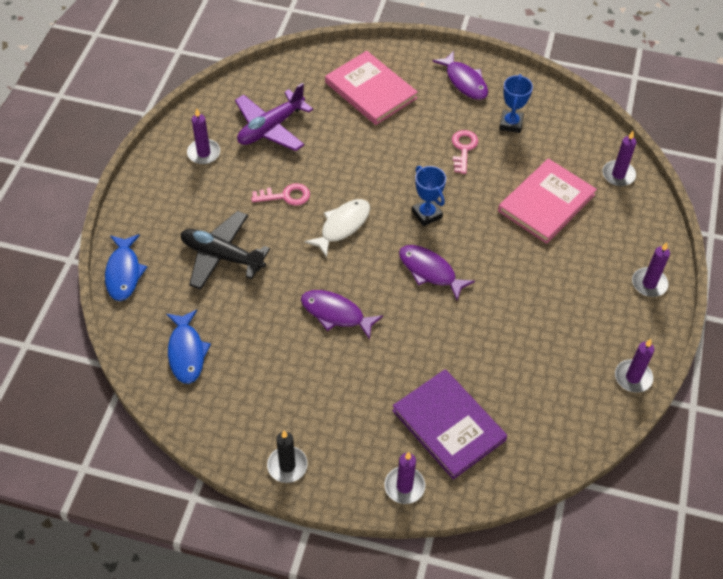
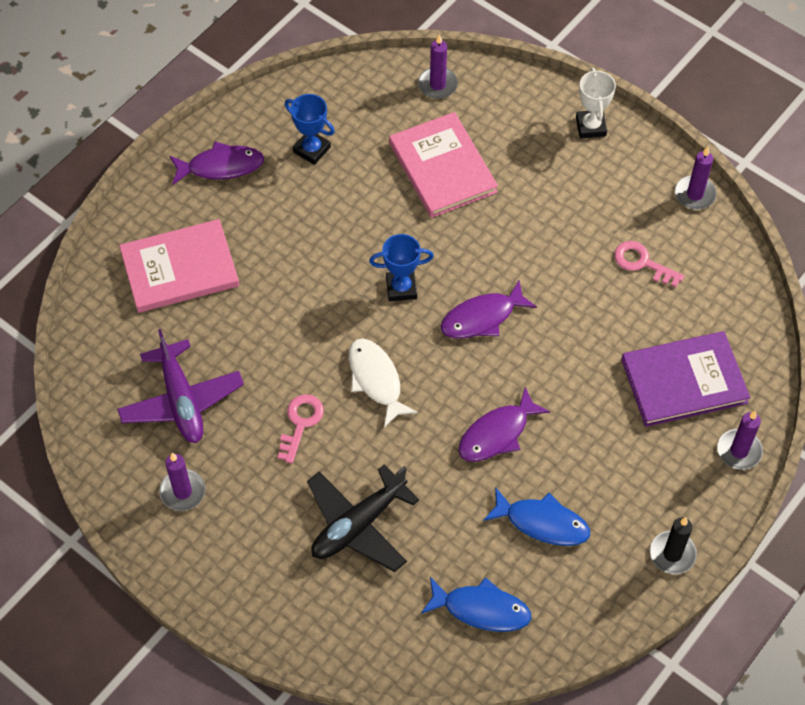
camera: 65 degrees left, 5 degrees up
(124, 273) = (331, 645): blue fish -> blue fish (542, 523)
(463, 149) = (324, 212): pink key -> pink key (642, 263)
(649, 284) = (591, 126): purple candle -> white trophy

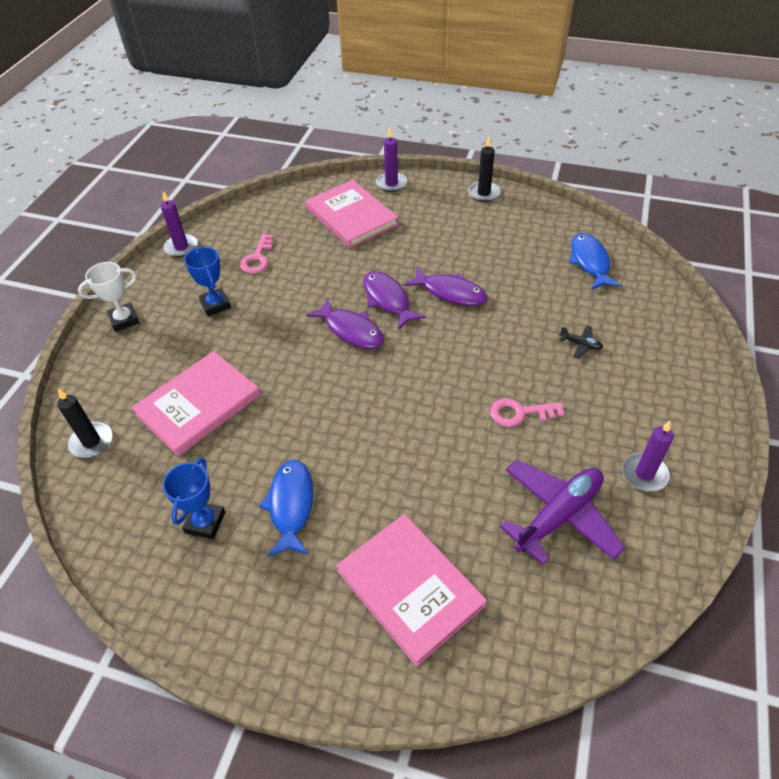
camera: 110 degrees left, 10 degrees down
(221, 166) = (255, 606): purple fish -> purple fish (388, 300)
(358, 525) = (581, 344): black plane -> black plane, size x0.42
(376, 380) = (447, 377): white fish -> none
(401, 288) = (346, 391): blue trophy -> blue trophy (215, 305)
(437, 85) = (91, 442): purple candle -> black candle
(542, 523) = (505, 252): blue fish -> blue fish (291, 505)
(684, 381) = (351, 216): purple book -> pink book

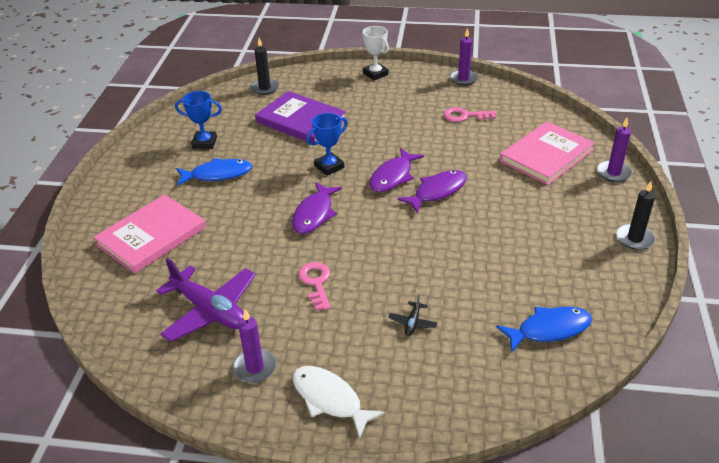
camera: 80 degrees right, 10 degrees down
(198, 405) = (301, 120): pink book -> purple book
(215, 305) = (403, 107): blue trophy -> blue trophy (329, 167)
(450, 292) = (460, 228): purple fish -> purple fish (314, 214)
(680, 415) = (330, 399): none -> white fish

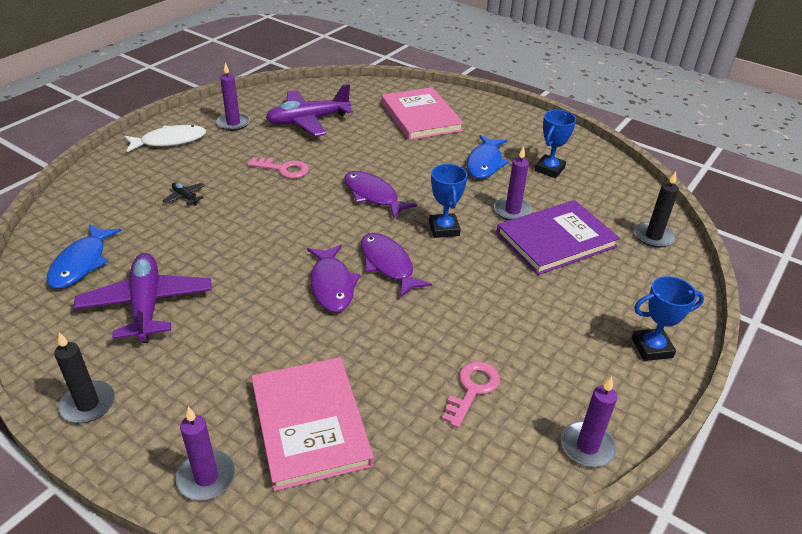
camera: 115 degrees right, 0 degrees up
(280, 145) = (512, 211): none -> purple candle
(375, 74) = (652, 348): white trophy -> blue trophy
(544, 264) = (147, 304): none -> purple plane

